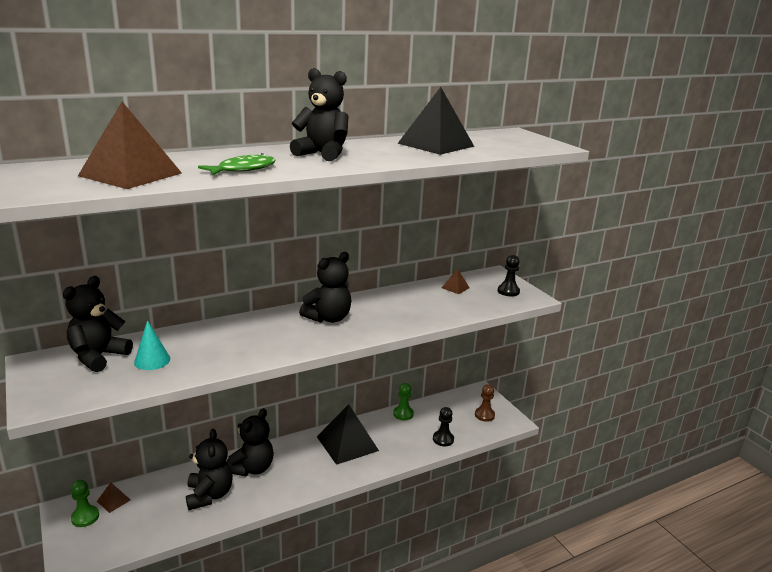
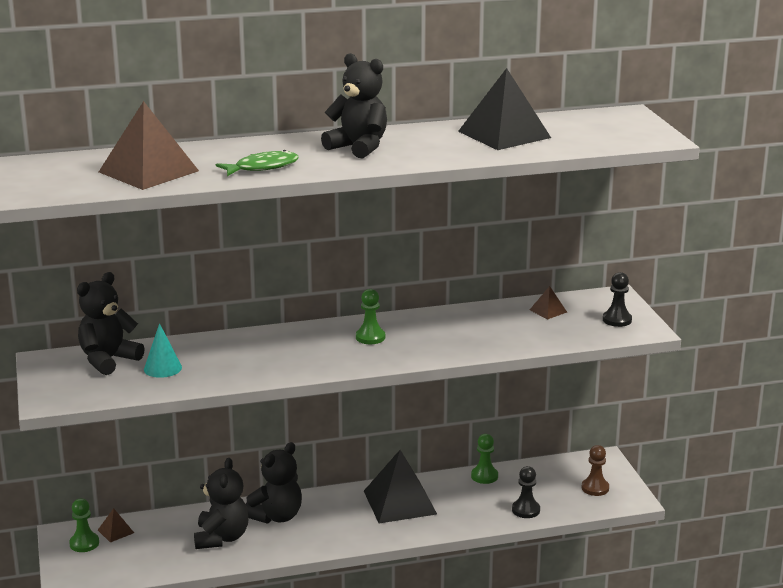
camera: 15 degrees right, 0 degrees up
(328, 318) = (370, 337): black teddy bear -> green pawn

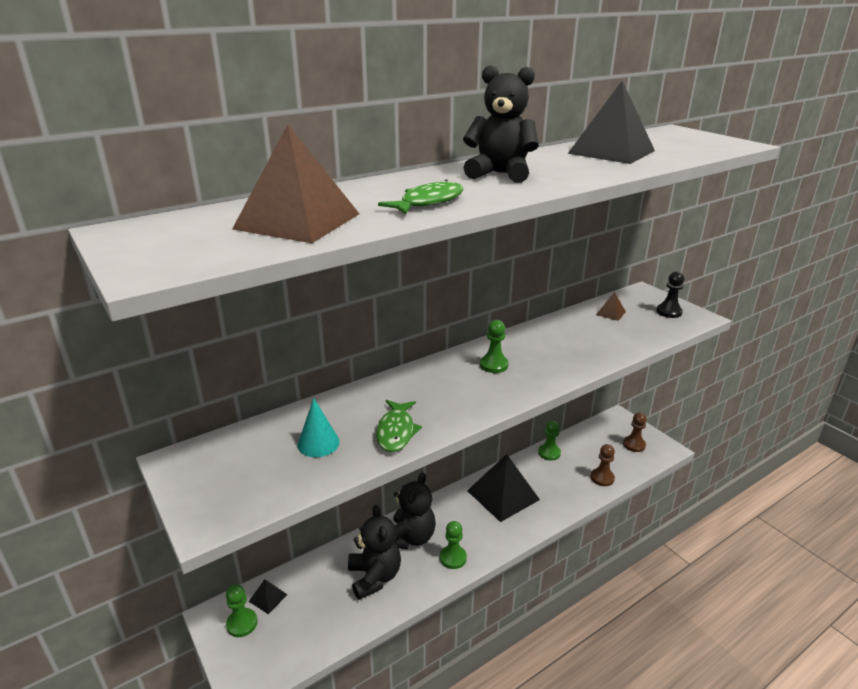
camera: 20 degrees left, 5 degrees up
(108, 360) = (251, 445): black teddy bear -> none
(116, 531) = (268, 598): brown pyramid -> black pyramid
(233, 372) = (396, 431): none -> green fish
(307, 540) = (453, 558): none -> green pawn
(526, 510) = (602, 478): black pawn -> brown pawn

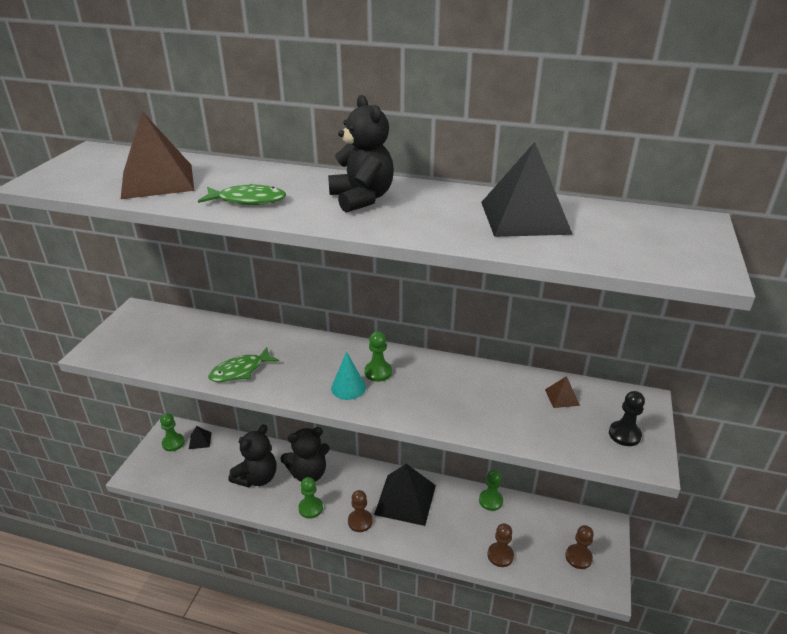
camera: 50 degrees right, 5 degrees up
(318, 443) = (197, 347): turquoise cone -> turquoise cone (348, 388)
(499, 534) = (360, 521): none -> brown pawn

